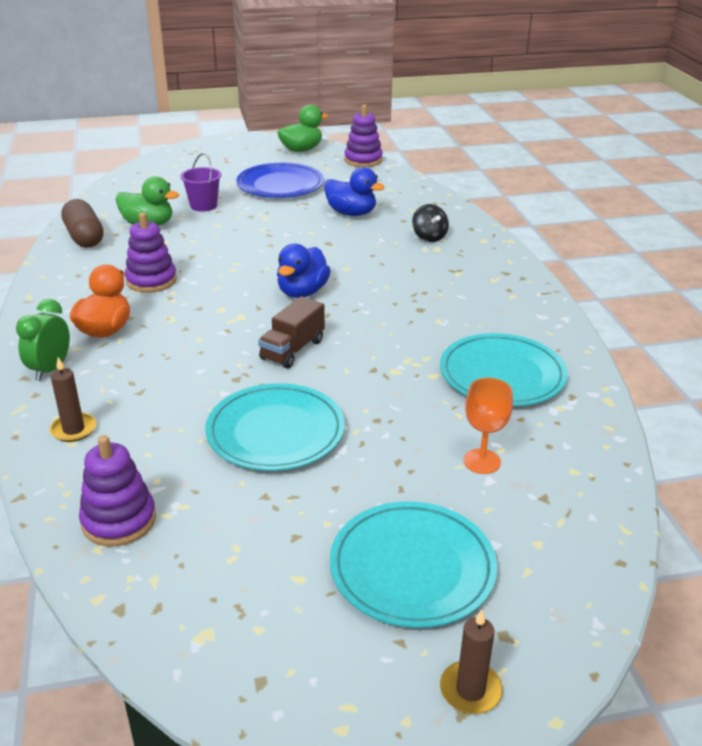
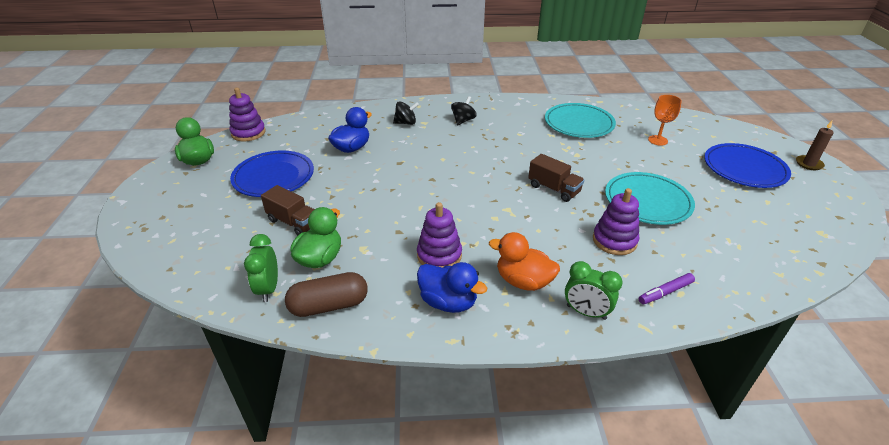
camera: 80 degrees left, 5 degrees up
(73, 429) = (665, 292): brown candle -> purple marker
(109, 210) = (268, 289): none -> green clock
(119, 520) = (752, 266): purple stacking toy -> purple stacking toy (614, 240)
(203, 205) = (293, 222): purple bucket -> brown truck
(302, 292) = (475, 179): blue duck -> blue duck (448, 302)
(412, 568) = (744, 169): turquoise plate -> blue plate
(457, 275) = (463, 120): none -> black spinning top

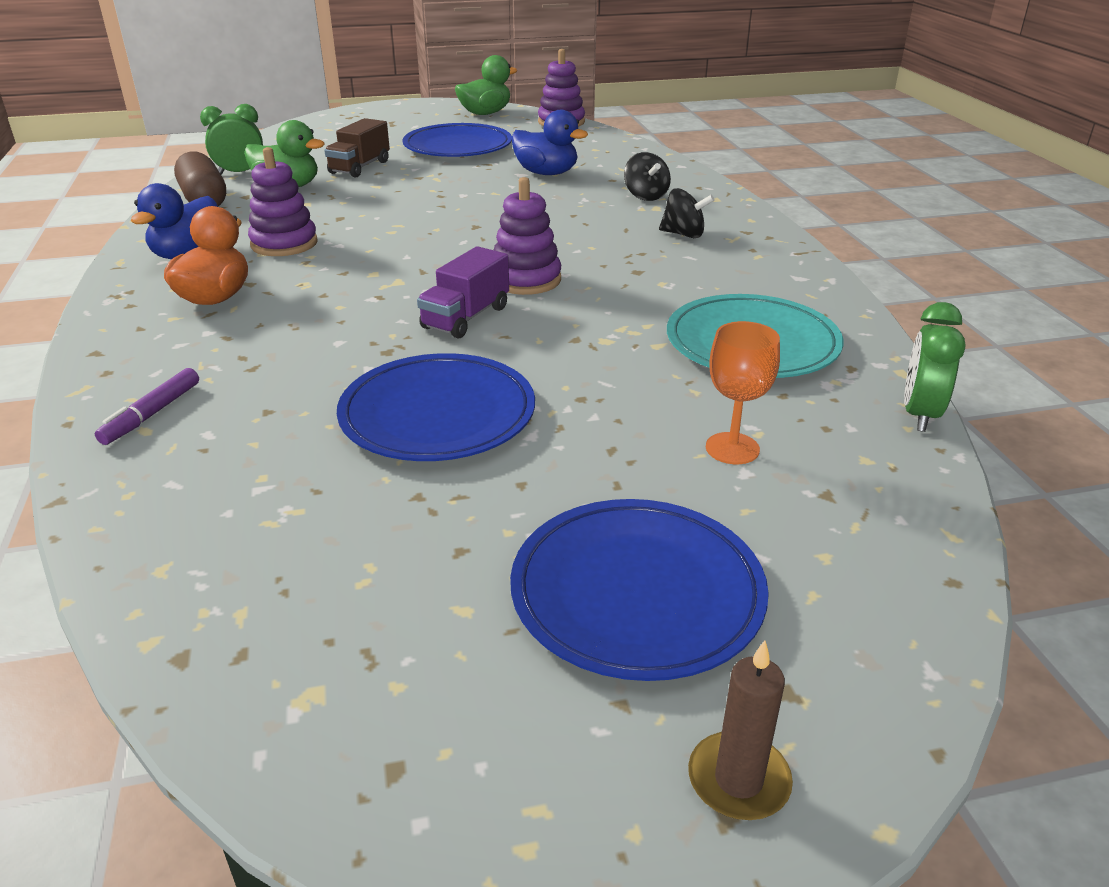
camera: 80 degrees right, 5 degrees down
(554, 189) = (466, 317): brown truck -> purple truck
(586, 312) = (133, 343): green clock -> green clock (919, 414)
(614, 240) = (304, 372): purple stacking toy -> purple stacking toy (526, 280)
(647, 201) = (437, 414): turquoise plate -> blue plate
(665, 292) = (152, 414): purple marker -> purple marker turned 120 degrees counterclockwise

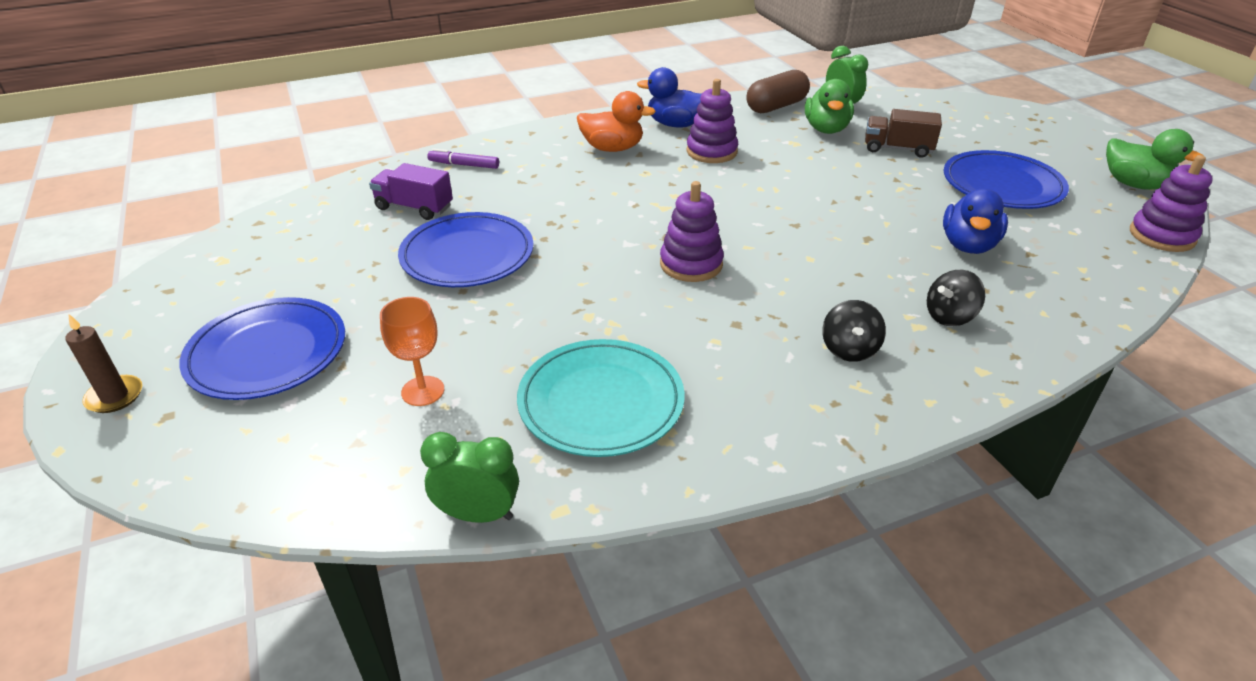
camera: 80 degrees right, 5 degrees up
(466, 317) = (611, 246): purple truck -> purple truck (414, 207)

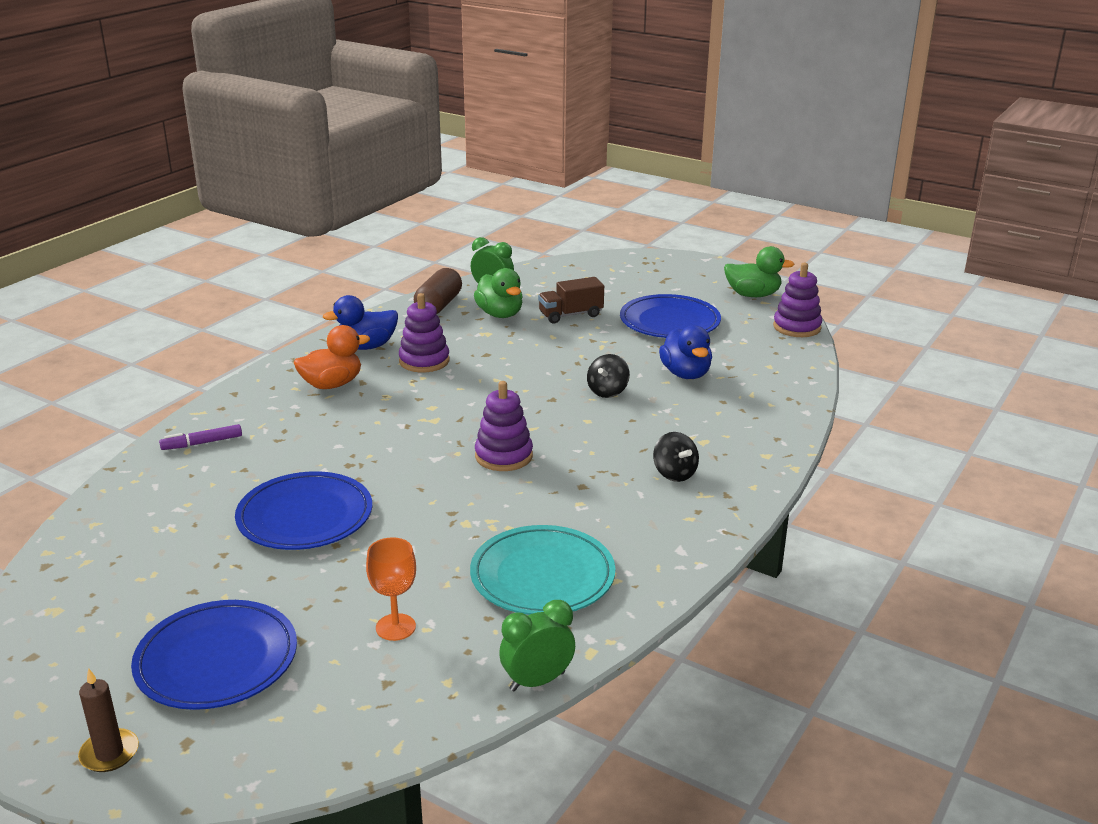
camera: 35 degrees left, 10 degrees down
(414, 207) = (200, 496): purple truck -> none
(949, 316) = (717, 428): black spinning top -> black spinning top (607, 391)

